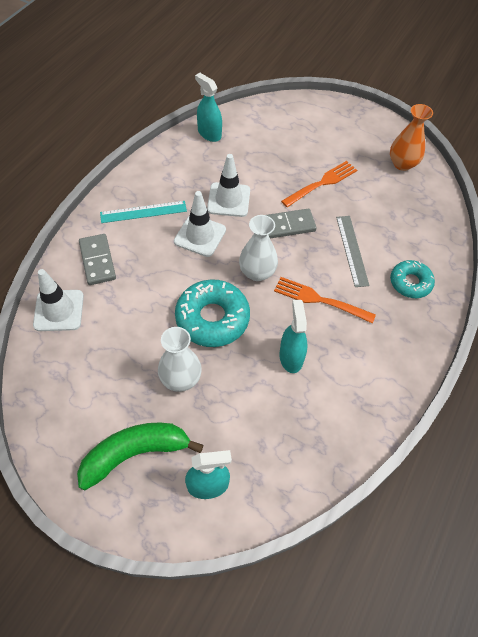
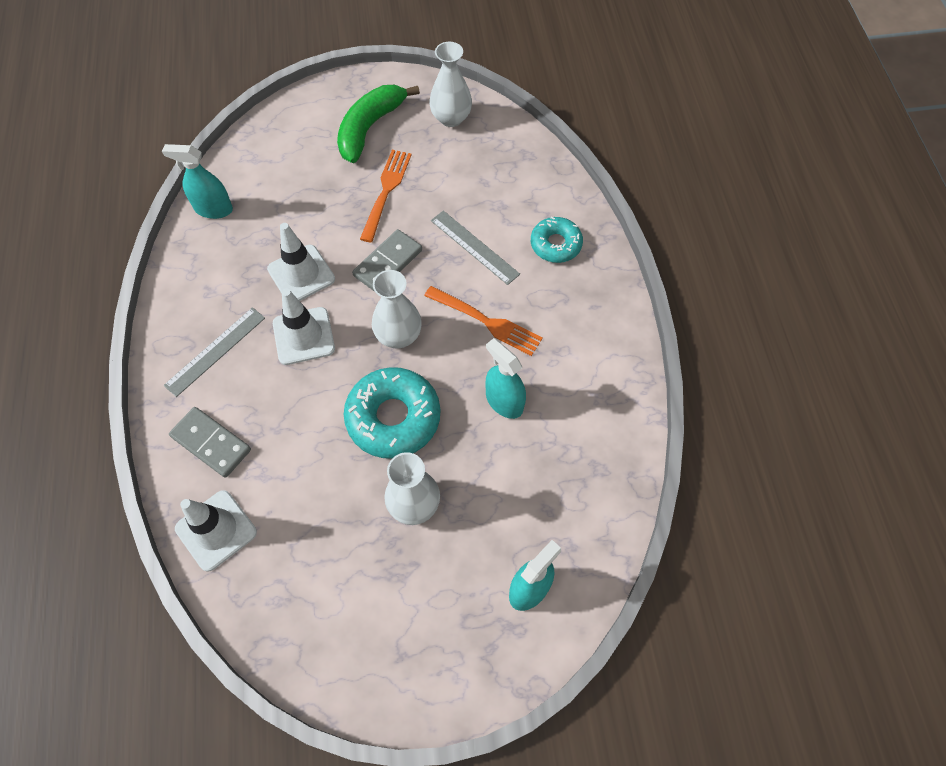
camera: 35 degrees left, 5 degrees up
(135, 453) = (433, 615): green banana -> green banana (370, 128)
(143, 212) = (215, 351): turquoise ruler -> grey ruler
(320, 300) = (485, 321): orange fork -> orange fork turned 135 degrees counterclockwise
(402, 164) = (451, 118): orange vase -> white vase

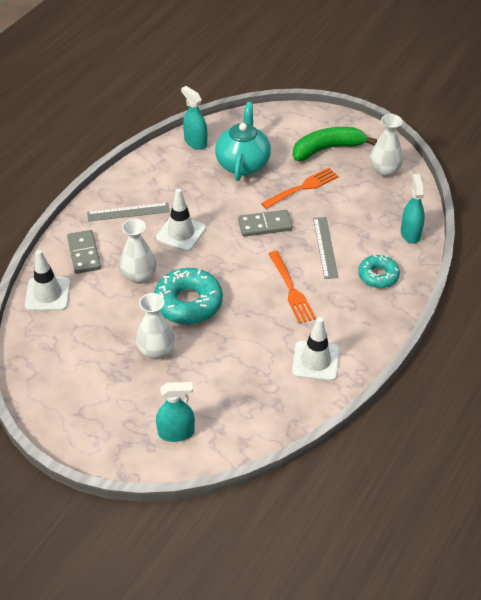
camera: 40 degrees right, 15 degrees down
(294, 202) = (243, 163): none -> turquoise teapot
(301, 274) = (210, 202): white traffic cone -> white traffic cone (315, 361)
(398, 335) = (233, 265): white vase -> white vase (139, 276)
(504, 401) = (258, 335): turquoise spray bottle -> turquoise spray bottle (410, 233)

